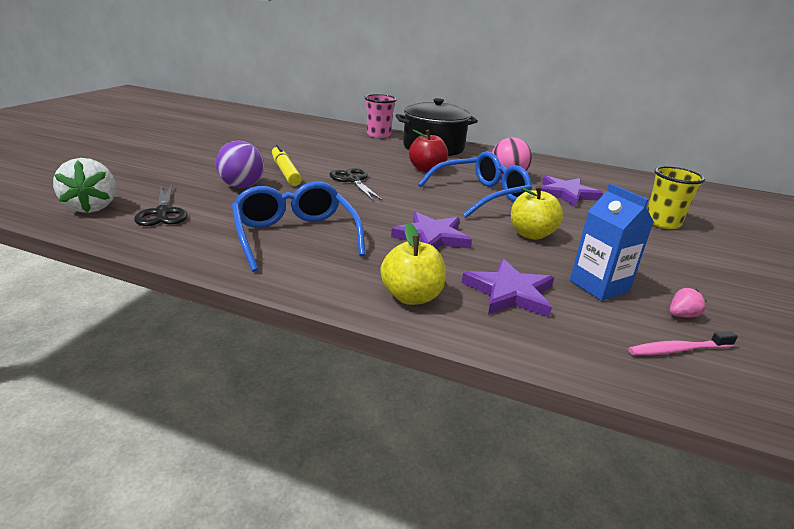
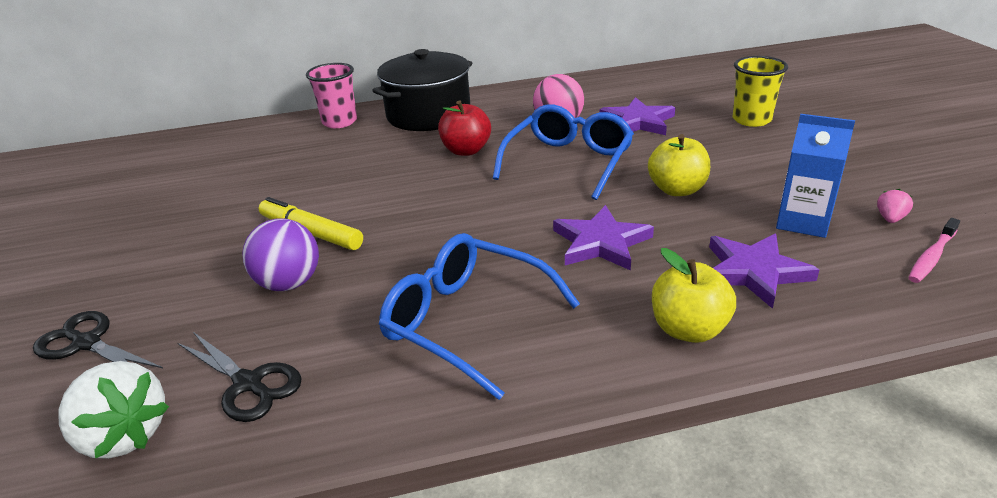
camera: 30 degrees left, 5 degrees up
(353, 180) = (411, 206): black scissors -> black scissors (87, 343)

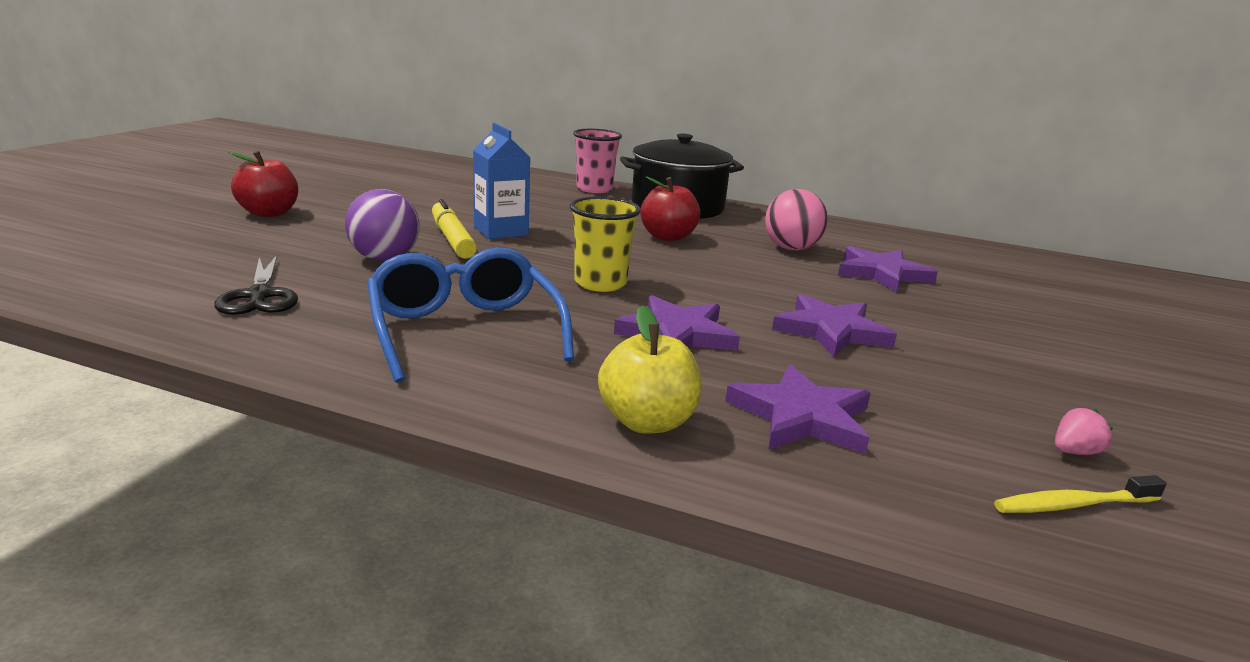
camera: 30 degrees right, 10 degrees down
(87, 343) = (216, 238): black scissors -> none
(89, 286) = (269, 213): none -> red apple
(124, 435) = (150, 287): white strawberry -> none
(568, 162) = (751, 275): blue glasses -> none
(677, 190) = (831, 331): yellow apple -> purple star
(751, 120) = (1031, 315): yellow cup -> yellow cup (600, 283)
(803, 222) = (941, 407): blue carton -> blue carton (501, 231)
(931, 257) = (1073, 505): pink toothbrush -> yellow toothbrush

